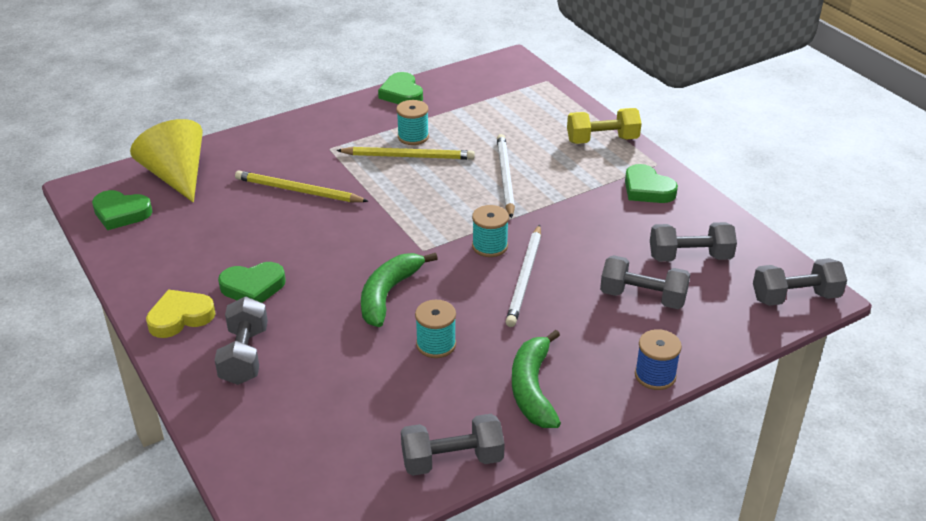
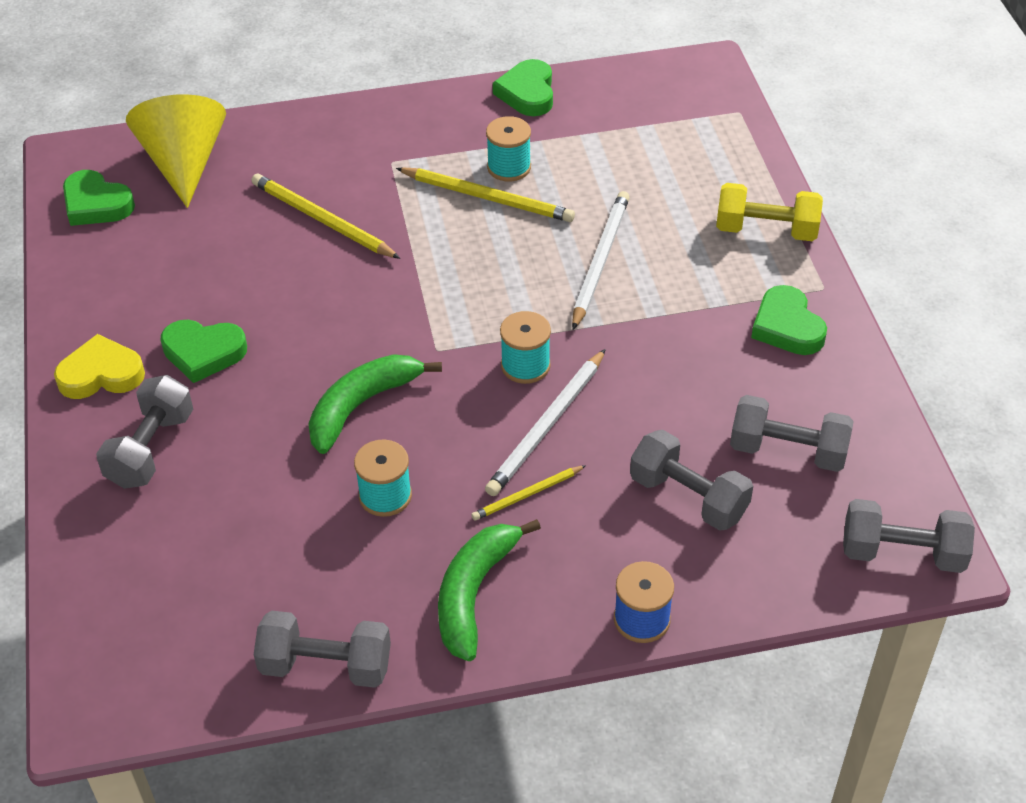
camera: 20 degrees right, 10 degrees up
(535, 321) = (527, 495): none -> yellow pencil

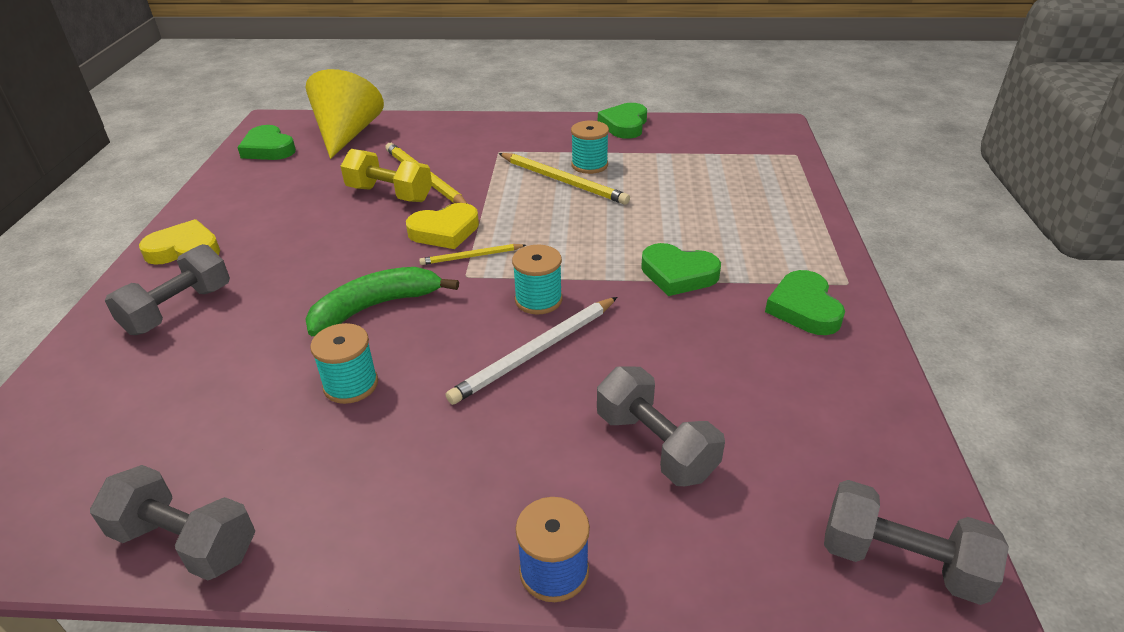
camera: 15 degrees right, 10 degrees down
(203, 353) = (273, 248): green heart -> green heart (678, 274)
(385, 295) = (445, 231): none -> yellow heart
(474, 594) = (382, 498): green banana -> none
(527, 495) = (487, 410): yellow pencil -> yellow pencil (471, 256)
(600, 261) = (640, 234): white pencil -> none
(766, 230) = (800, 233): yellow dumbbell -> yellow dumbbell (390, 194)
(788, 451) = (779, 419): grey dumbbell -> none

